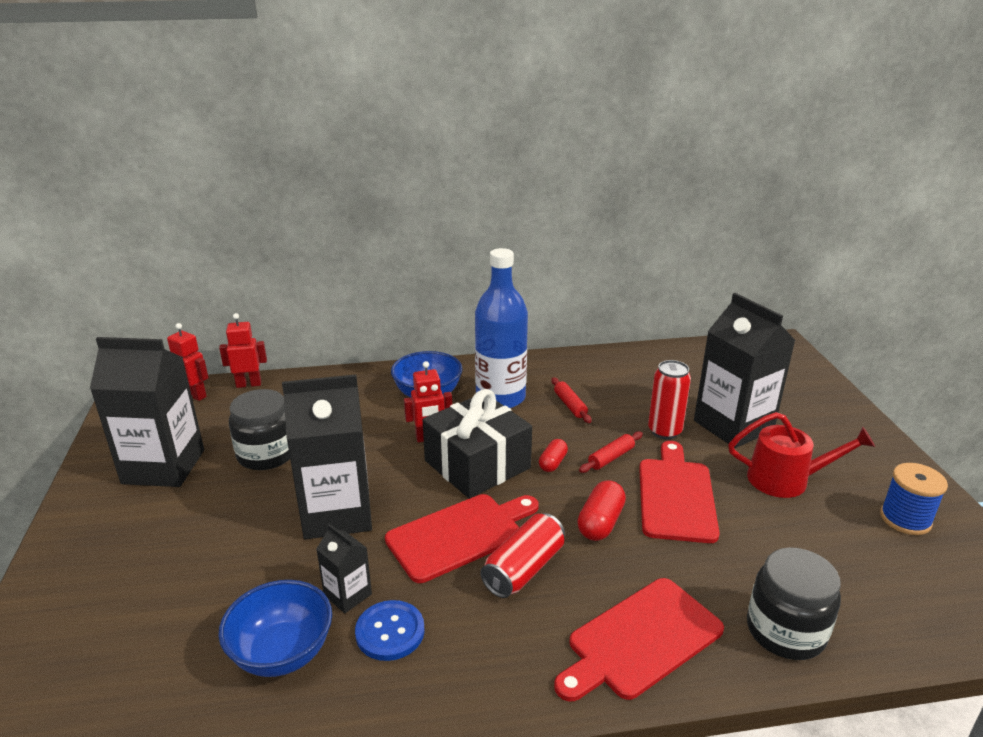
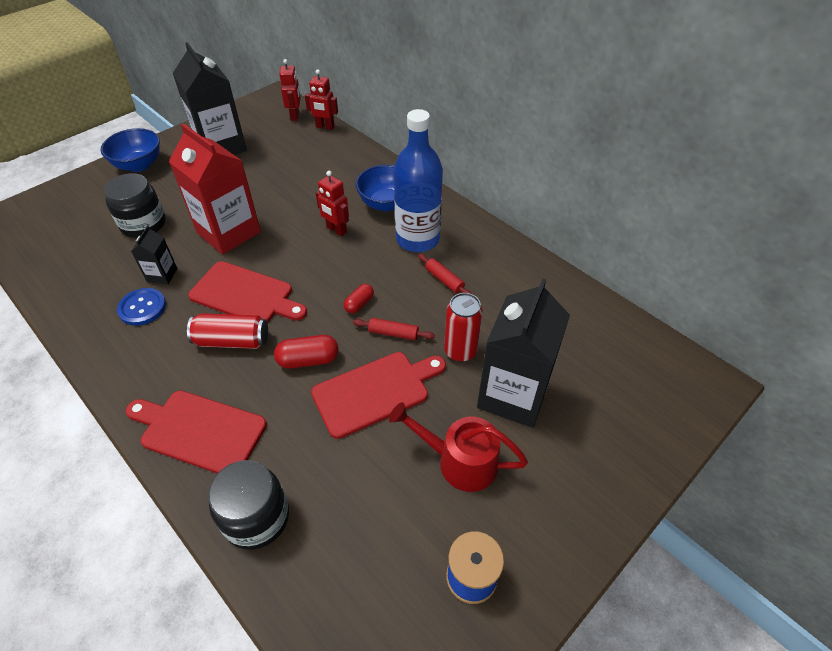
camera: 55 degrees right, 20 degrees up
(249, 384) = (325, 127): red robot -> red robot turned 150 degrees clockwise
(266, 454) = (262, 174): black jar -> black jar (143, 224)
(282, 653) = (105, 275): blue bowl -> blue bowl (139, 165)
(337, 513) = (228, 232): black carton -> red carton
(477, 464) = (326, 267): black gift -> none
(553, 463) = (359, 304): red capsule -> red capsule turned 45 degrees counterclockwise
(570, 405) = (444, 280): red rolling pin -> red rolling pin turned 75 degrees counterclockwise
(786, 479) = (459, 461): red watering can -> red watering can turned 135 degrees clockwise

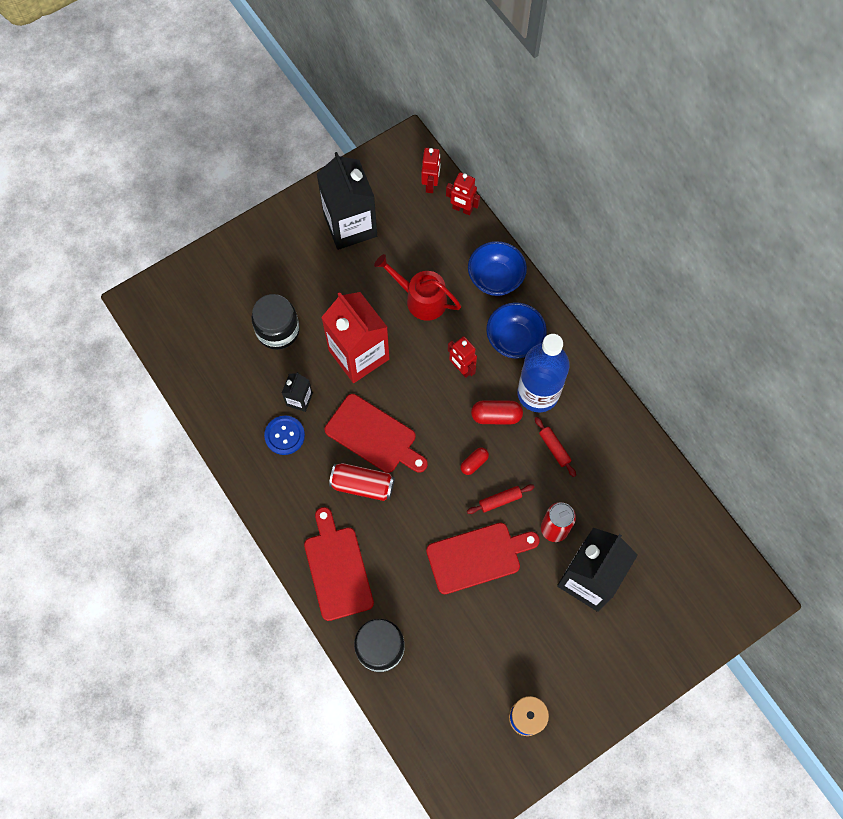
camera: 10 degrees right, 20 degrees up
(139, 165) = (267, 241): blue bowl -> blue bowl (495, 278)
(199, 431) = (337, 569): red cutting board -> red cutting board turned 45 degrees clockwise
(308, 360) = (425, 516): red capsule -> red capsule (496, 416)
(393, 333) = (500, 500): red rolling pin -> red rolling pin turned 45 degrees counterclockwise
(459, 461) = (534, 630): red watering can -> red watering can (421, 299)

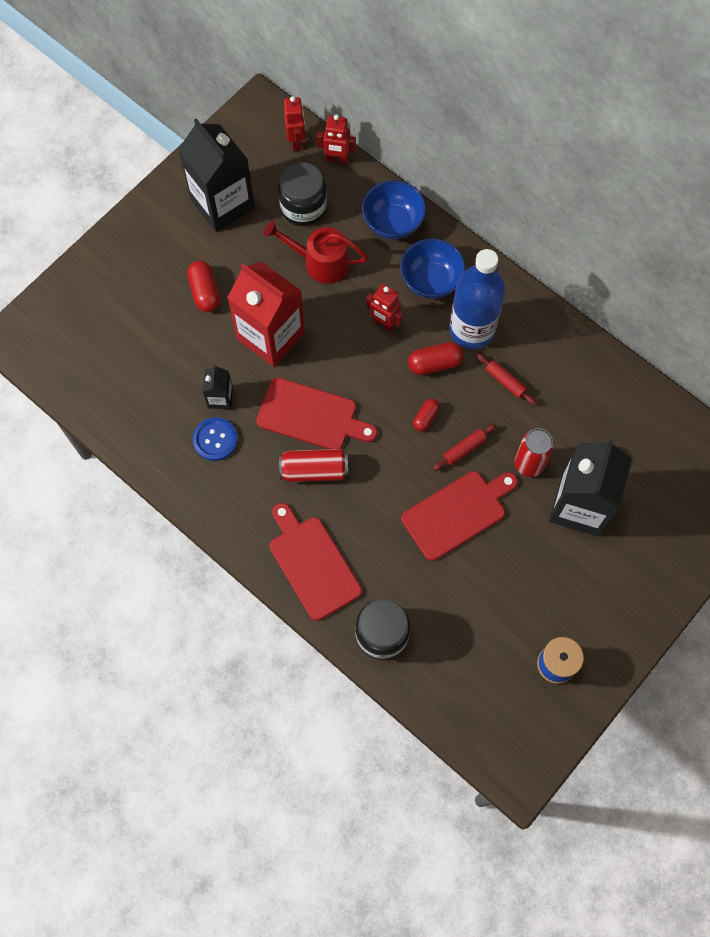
camera: 15 degrees left, 0 degrees up
(278, 330) = (176, 332): black jar -> black jar (303, 207)
(313, 301) = (205, 292): none -> red capsule

